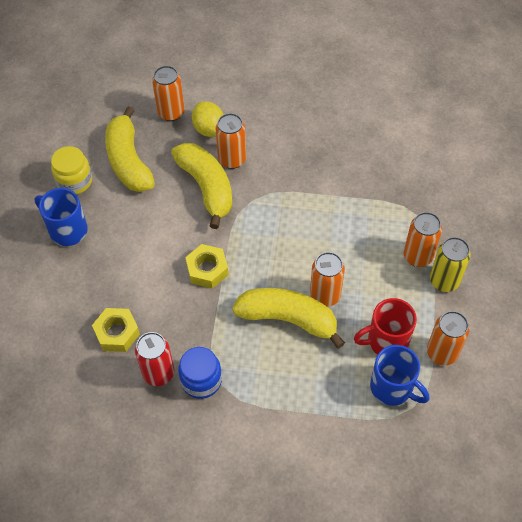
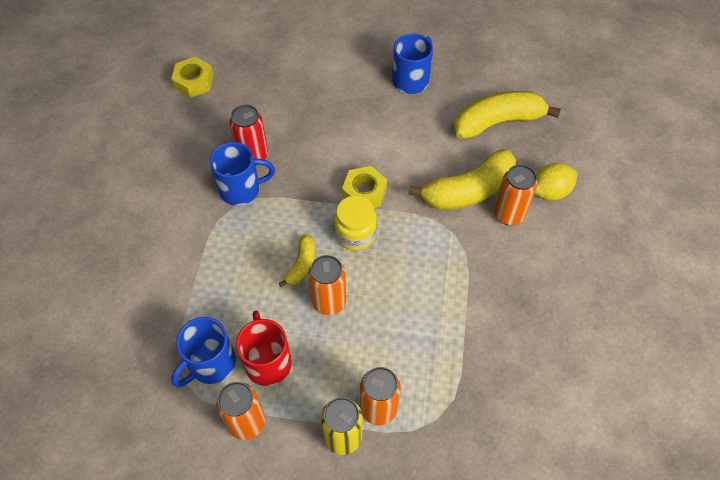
camera: 90 degrees right, 0 degrees up
(74, 181) = (468, 81): yellow jar -> yellow jar (355, 234)
(117, 333) = (297, 123): yellow nut -> yellow nut (194, 82)
(171, 113) = (568, 156): orange can -> none
(201, 380) = (241, 189): blue jar -> blue mug
(288, 319) = (302, 265): yellow banana -> yellow banana, size x0.51

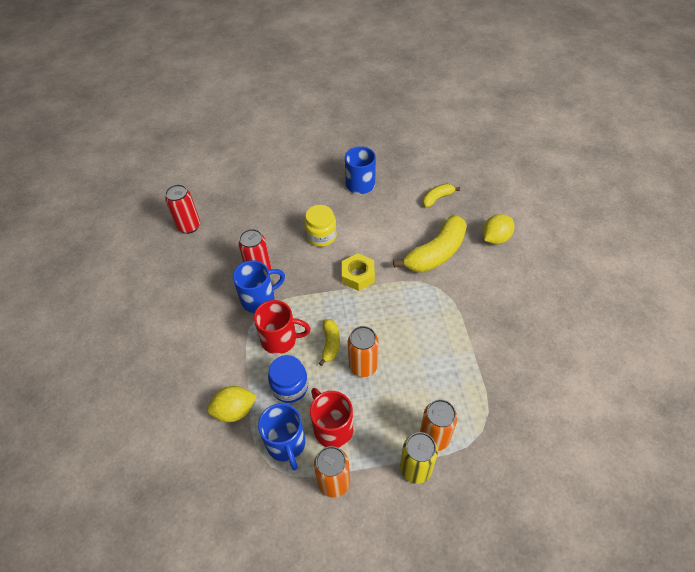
camera: 15 degrees left, 5 degrees down
(168, 309) = (234, 411): none -> yellow lemon
(194, 82) = (189, 226): yellow nut -> red can
(211, 364) = (286, 444): blue mug -> blue mug turned 45 degrees counterclockwise
(238, 301) = (290, 387): none -> blue jar
(248, 243) = (280, 339): none -> red mug
(355, 234) = (363, 308): yellow jar -> yellow jar (321, 236)
(497, 122) = (437, 198): yellow banana -> yellow banana, size x0.51
(508, 214) = (472, 262): orange can -> none

